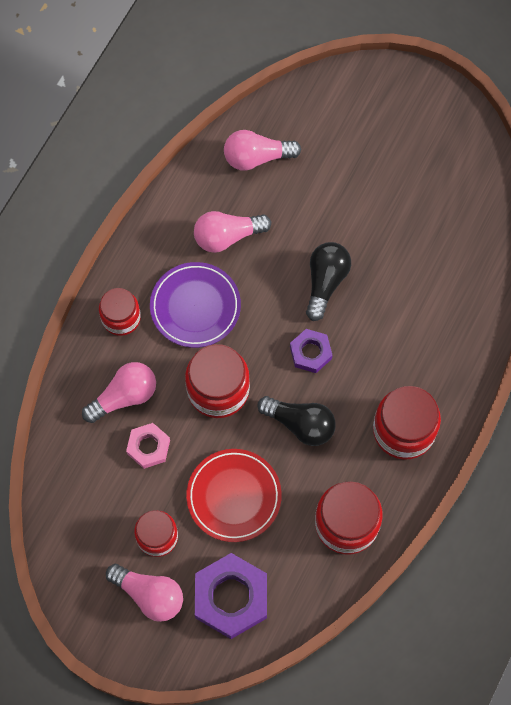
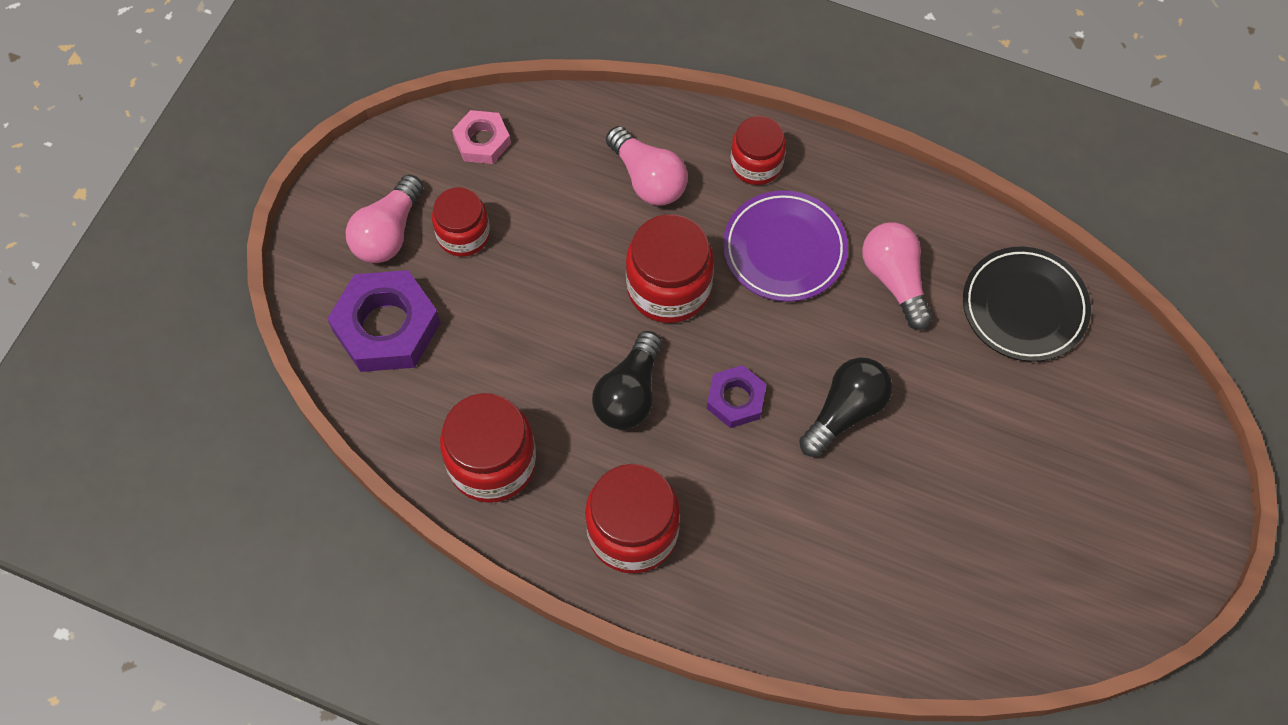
camera: 85 degrees right, 5 degrees down
(148, 447) = (582, 213): pink nut -> pink nut (482, 141)
(234, 496) = (522, 319): red plate -> none
(257, 157) = (1024, 307): pink light bulb -> black plate
(325, 282) = (845, 412): black light bulb -> black light bulb turned 60 degrees counterclockwise

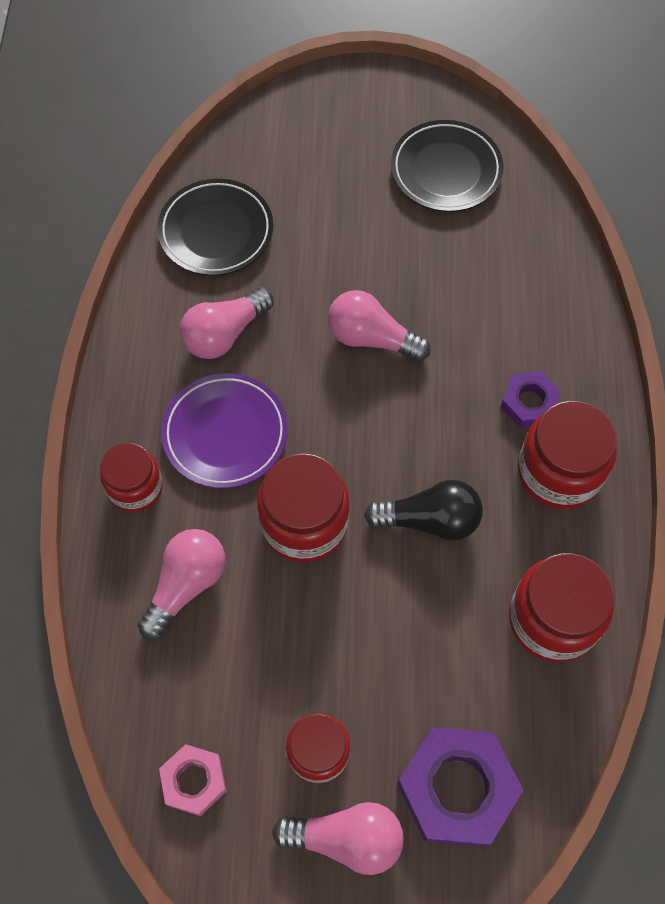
camera: 110 degrees left, 0 degrees up
(736, 399) = (397, 428): purple nut -> purple nut (529, 403)
(845, 412) = (371, 338): black light bulb -> pink light bulb
(1043, 568) = (446, 170): none -> black plate

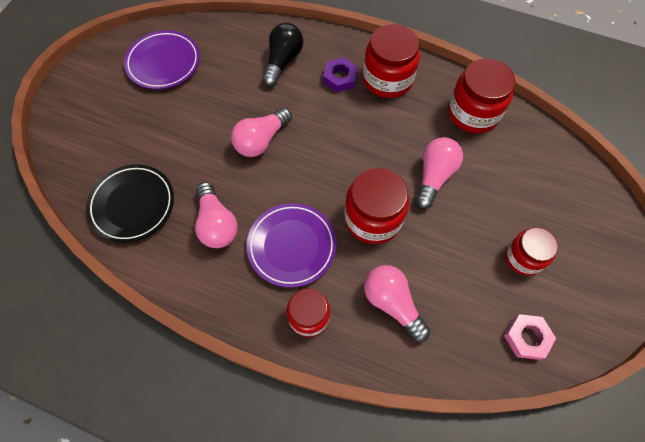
camera: 70 degrees left, 0 degrees up
(346, 839) = (578, 259): pink light bulb -> pink light bulb (434, 176)
(430, 520) = (395, 151): black light bulb -> black light bulb (283, 61)
(446, 170) = (163, 63): black plate -> purple plate
(457, 789) = (559, 192): purple nut -> none

